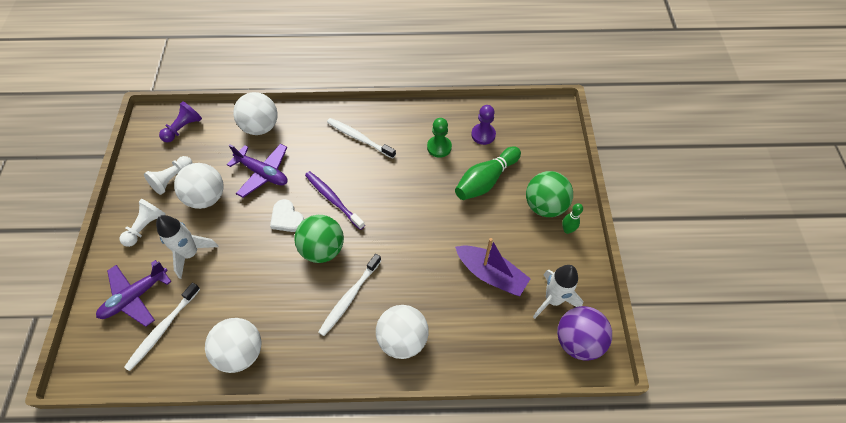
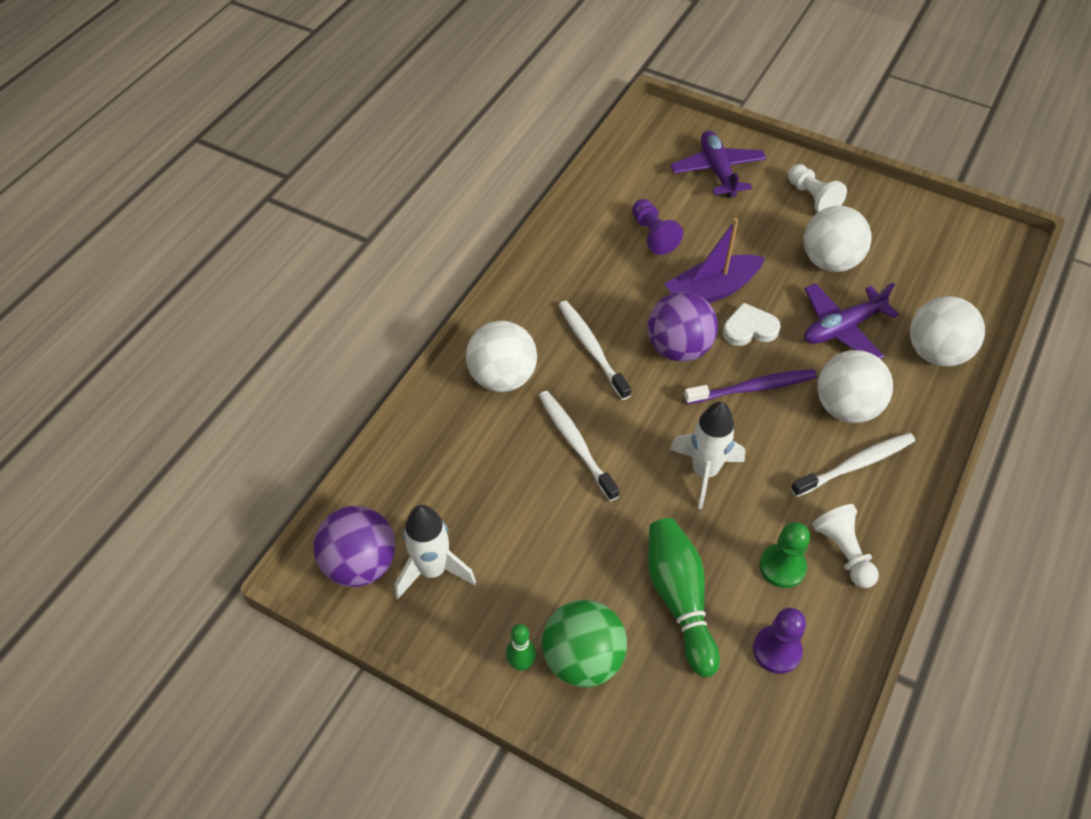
camera: 120 degrees right, 5 degrees down
(162, 329) = (662, 182): white toothbrush -> white toothbrush (575, 443)
(172, 179) = (878, 237): white pawn -> white pawn (843, 552)
(183, 128) = (971, 269): purple pawn -> purple pawn (653, 235)
(191, 254) = (748, 226): white rocket -> white rocket (704, 472)
(241, 352) = (591, 234): white ball -> white ball (846, 407)
(323, 249) = (678, 348): green ball -> purple ball
(491, 274) = (520, 515): purple boat -> purple boat (712, 290)

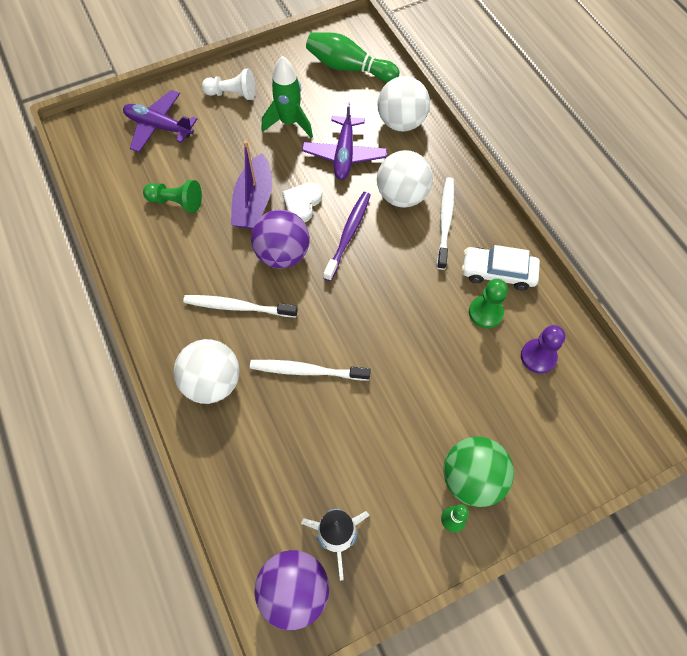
camera: 55 degrees left, 10 degrees up
(653, 235) = (176, 202): purple pawn -> green pawn
(679, 599) = (468, 388): green bowling pin -> green bowling pin (348, 68)
(704, 472) = (388, 307): white rocket -> none
(829, 261) = (289, 123): white ball -> green rocket
(843, 552) = (498, 272): white pawn -> white car

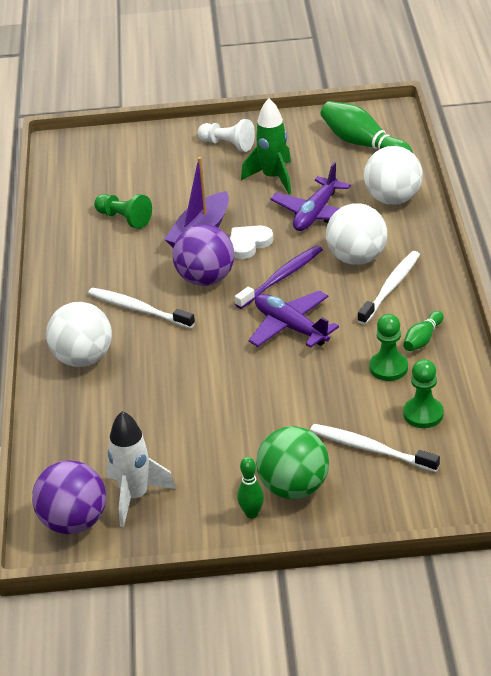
camera: 25 degrees right, 25 degrees down
(159, 127) = (139, 157): purple plane -> purple plane (291, 327)
(306, 370) = (177, 371): white toothbrush -> white toothbrush (370, 449)
(498, 272) = (422, 339): white car -> green bowling pin
(538, 357) = (423, 414): purple pawn -> green pawn

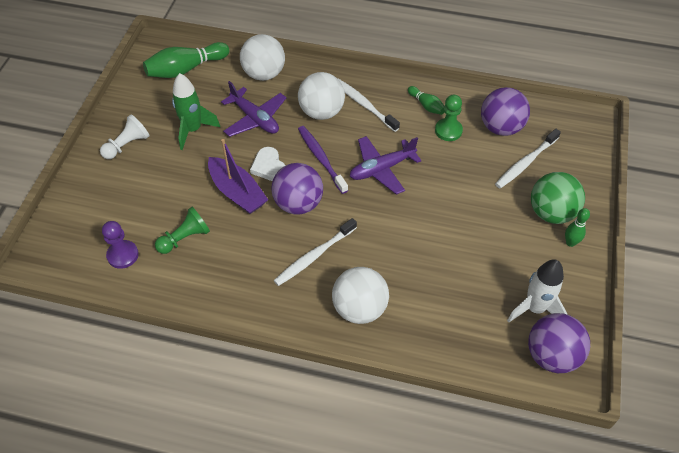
camera: 75 degrees left, 15 degrees up
(87, 189) = (123, 255): none -> purple pawn
(423, 414) = (501, 127): green pawn -> purple ball

